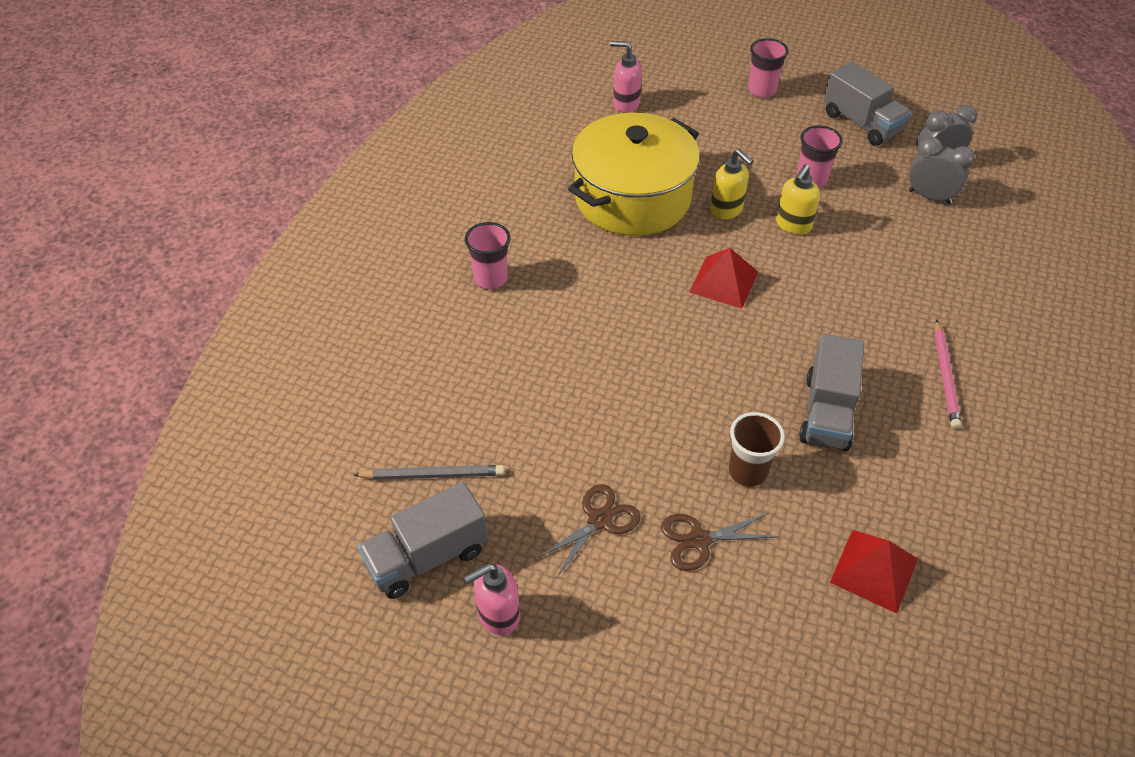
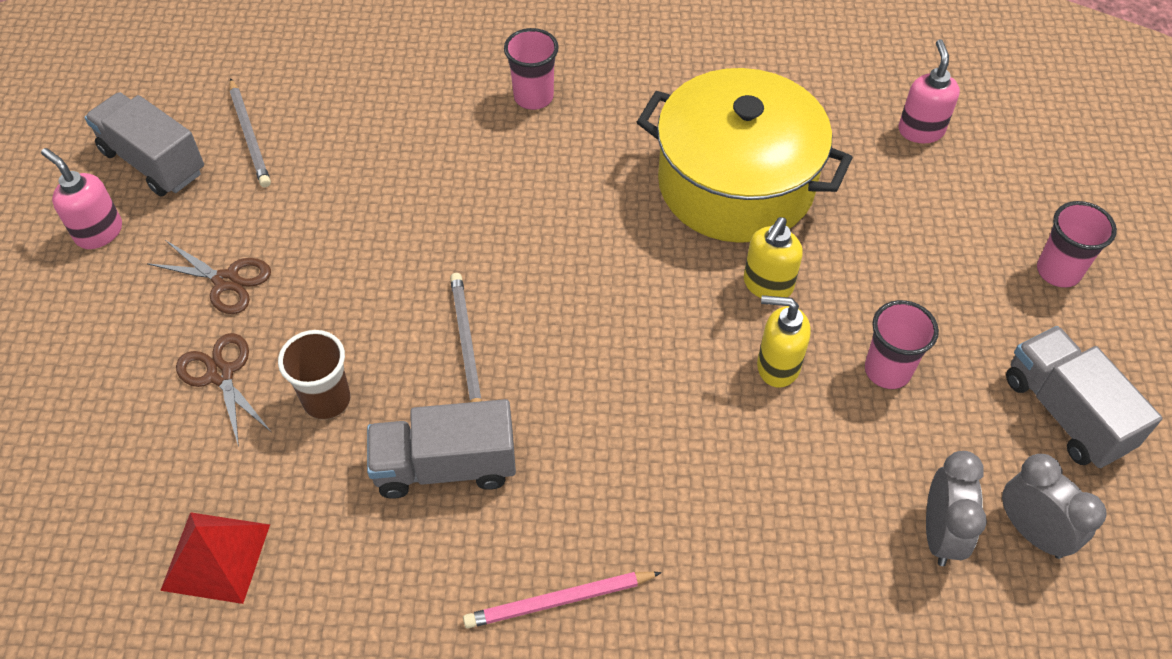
camera: 70 degrees right, 5 degrees up
(723, 282) = (628, 311): red pyramid -> none
(723, 376) = (466, 345): none -> grey pencil
(861, 123) = (1065, 413): grey truck -> grey truck turned 120 degrees clockwise

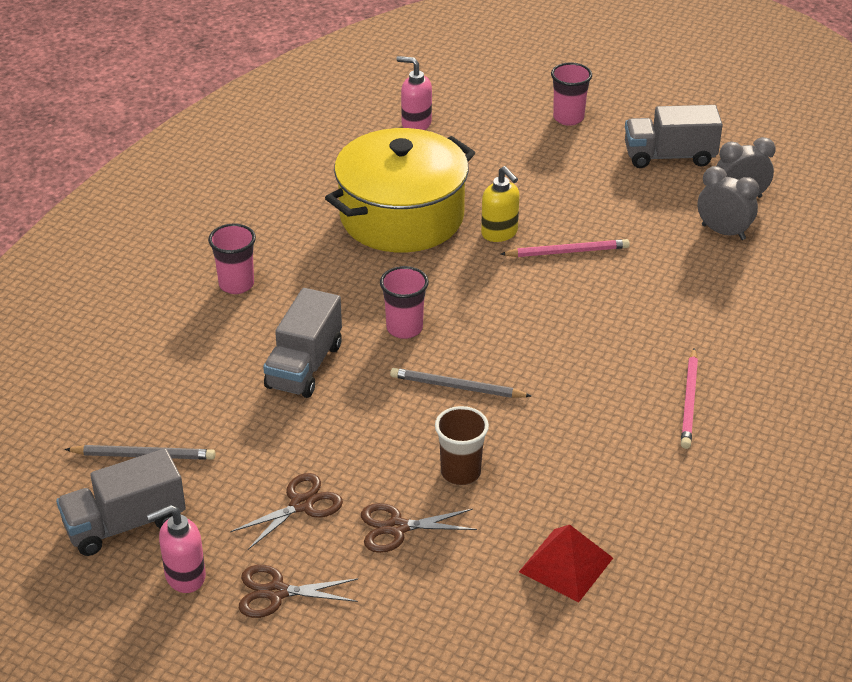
camera: 65 degrees left, 15 degrees down
(98, 310) = (276, 592): none -> brown scissors
(445, 466) = (556, 425): grey truck -> grey truck (304, 366)
(777, 366) = (567, 251): yellow soap dispenser -> pink pencil
(887, 371) = (599, 209): pink cup -> pink cup (404, 328)

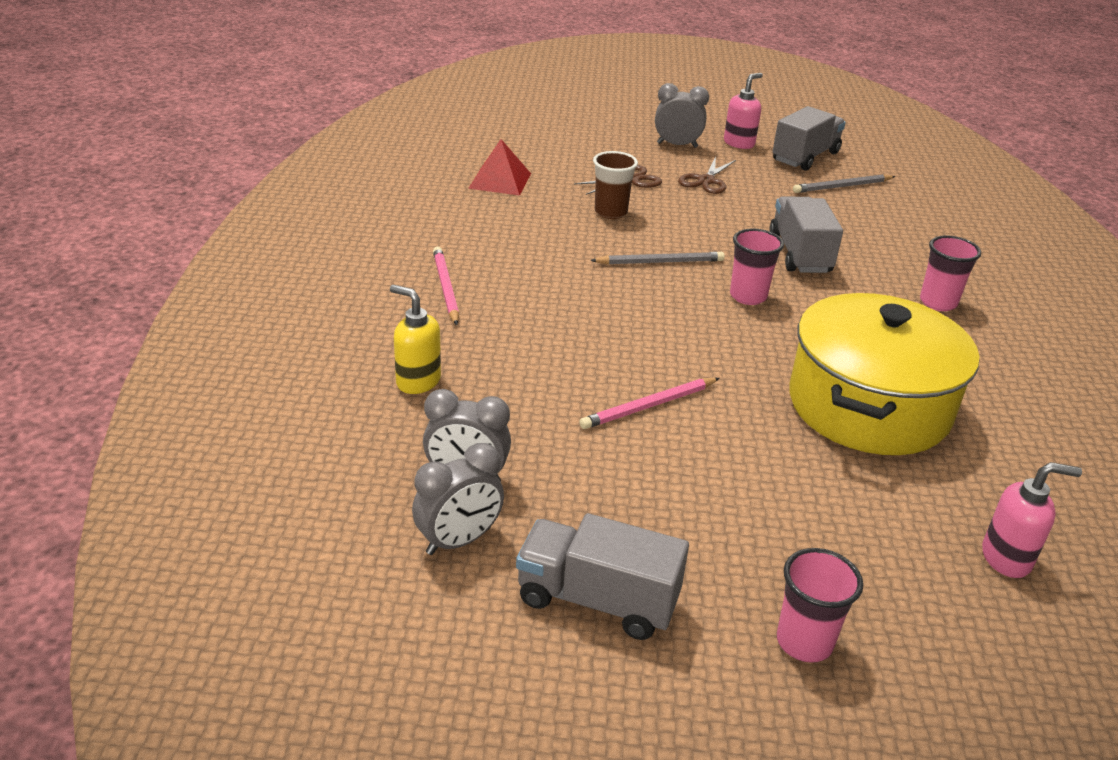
camera: 155 degrees right, 5 degrees down
(276, 592) = (677, 145): brown scissors -> grey clock
(499, 233) = (742, 411): yellow soap dispenser -> yellow soap dispenser (418, 381)
(669, 156) = (597, 600): grey truck -> grey truck turned 135 degrees counterclockwise

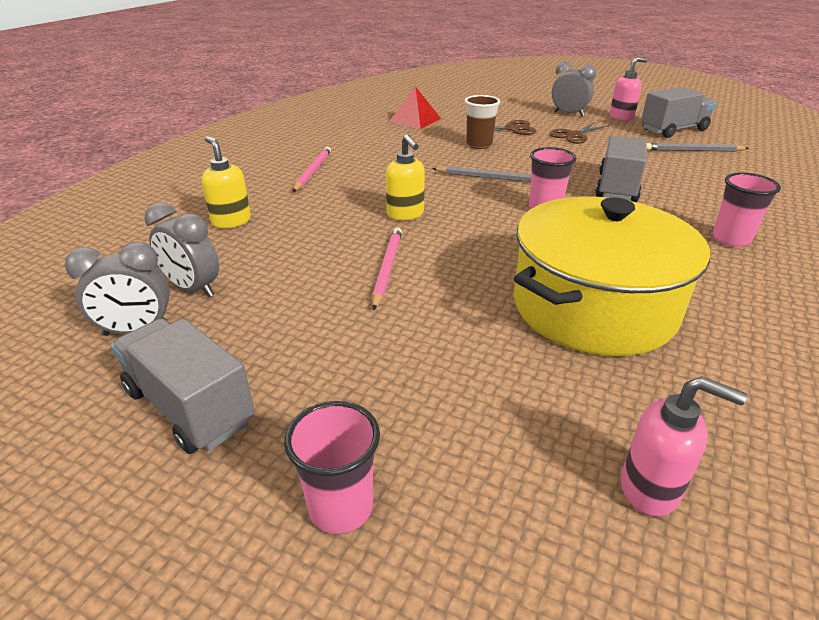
camera: 25 degrees right, 0 degrees up
(610, 332) = (405, 214): none -> yellow soap dispenser
(649, 406) = (387, 268): pink pencil -> pink pencil turned 105 degrees clockwise

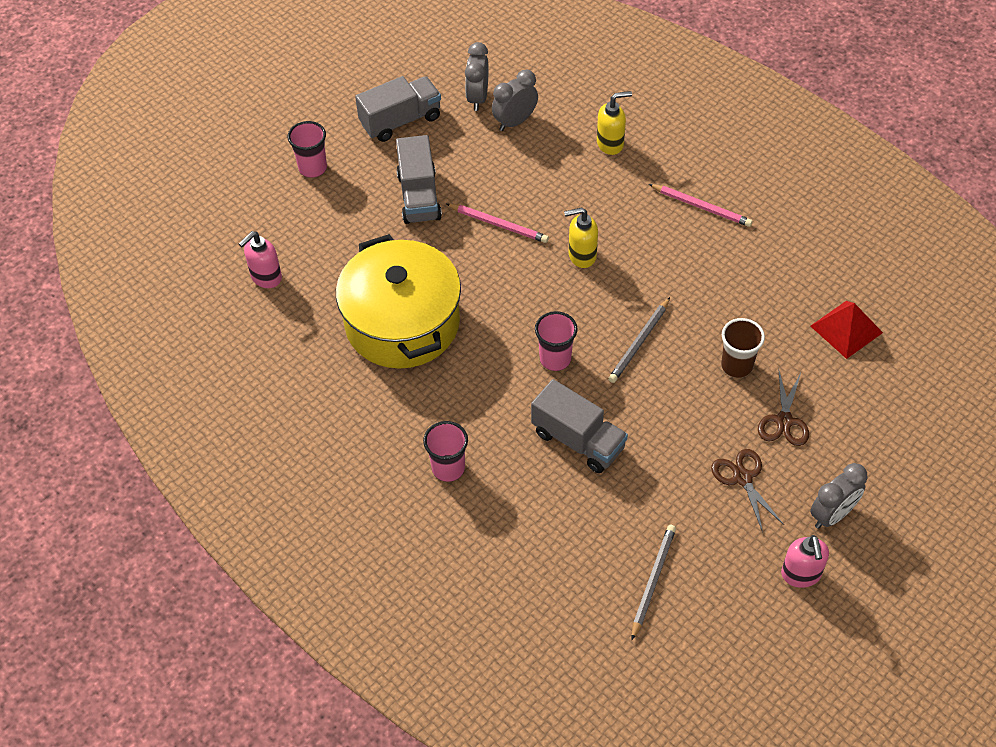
camera: 110 degrees right, 20 degrees up
(673, 130) = (731, 608): grey truck -> grey truck (419, 196)

